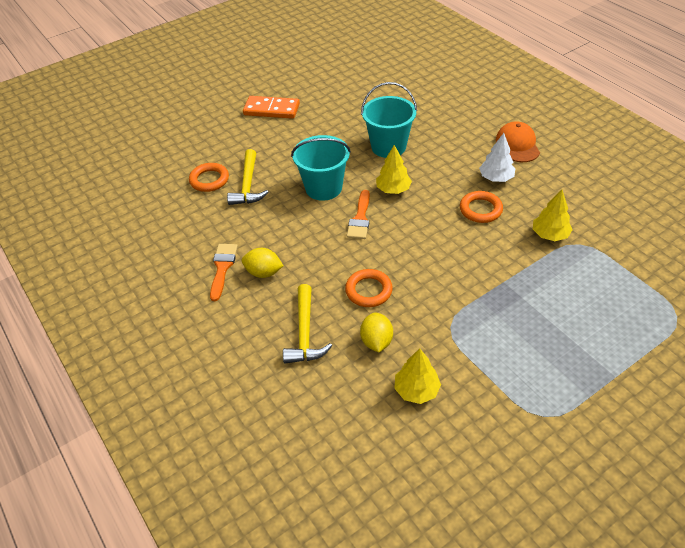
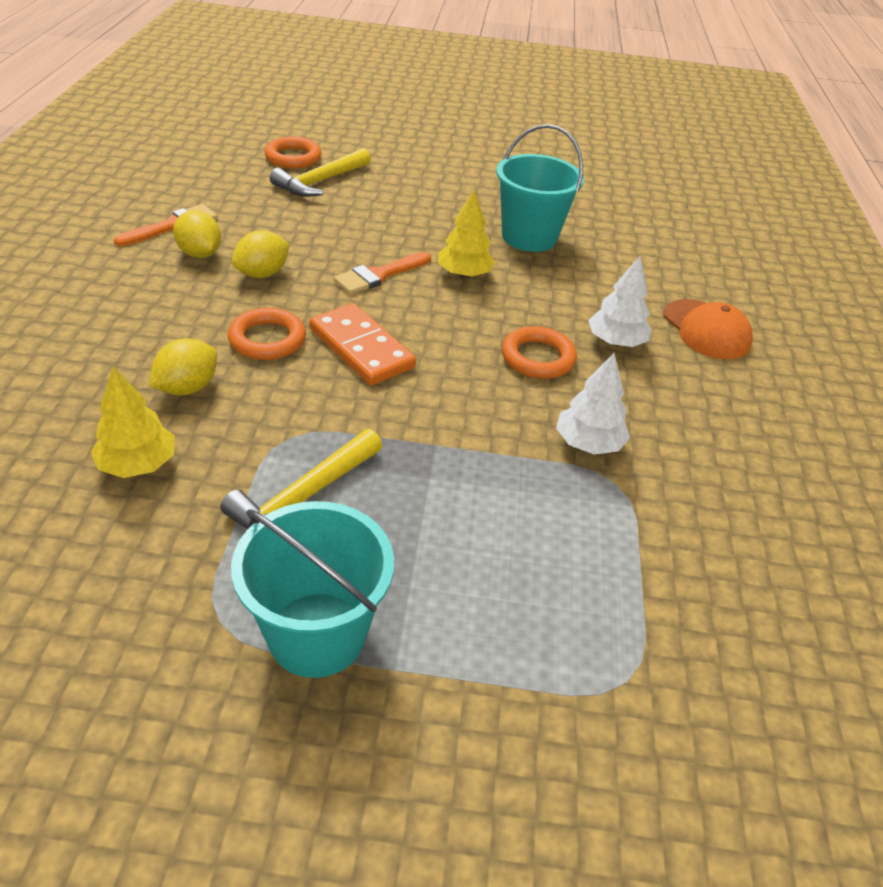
camera: 35 degrees right, 5 degrees down
(271, 110) = (456, 141): orange domino -> orange domino (361, 348)
(305, 333) = (138, 327): yellow hammer -> yellow hammer (304, 499)
(310, 259) = (262, 274): none -> yellow lemon
(323, 188) = (390, 227): turquoise bucket -> turquoise bucket (317, 634)
(517, 145) = (706, 330): orange cap -> orange cap turned 120 degrees clockwise
(550, 235) = (588, 444): yellow tree -> white tree

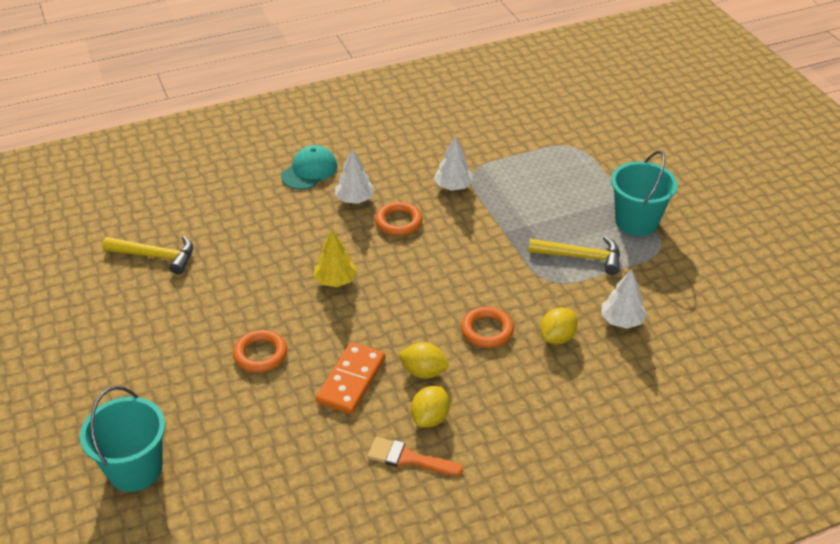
camera: 115 degrees left, 0 degrees up
(138, 464) = (621, 320): yellow tree -> white tree
(187, 388) = (557, 337): yellow lemon -> yellow lemon turned 60 degrees counterclockwise
(293, 157) = (227, 458): orange ring -> orange ring (260, 354)
(320, 182) = (261, 416): yellow hammer -> yellow hammer (156, 256)
(361, 348) = (456, 290): orange domino -> orange domino (351, 380)
(379, 275) = (373, 317): orange brush -> none
(529, 237) = (256, 269): turquoise bucket -> turquoise bucket (135, 469)
(706, 330) = (309, 171): orange cap -> turquoise cap

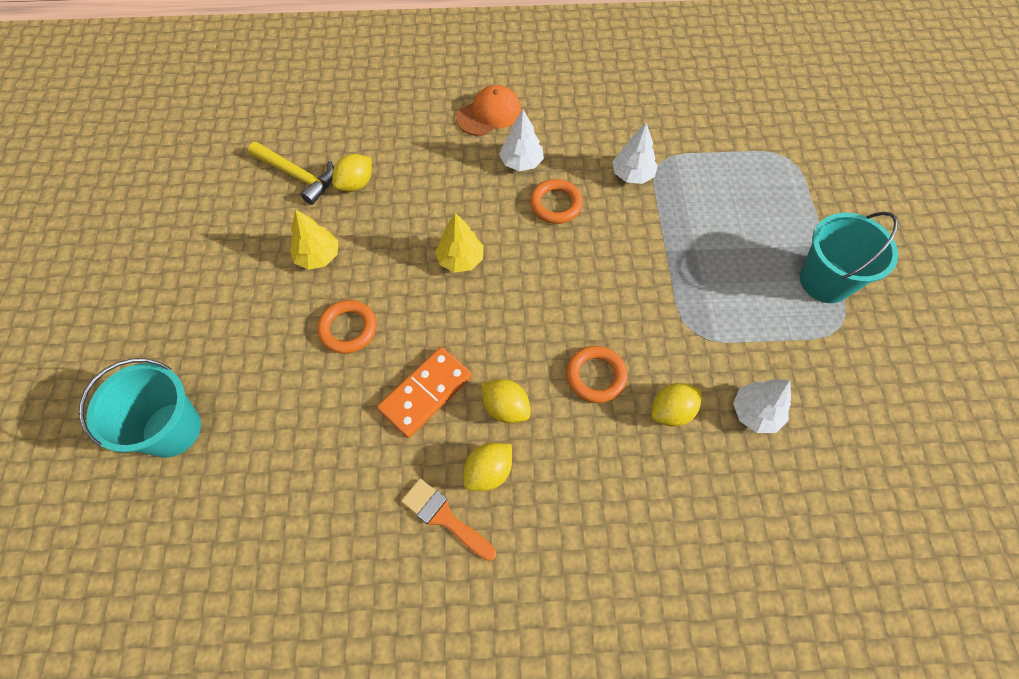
camera: 20 degrees right, 20 degrees up
(206, 310) = (318, 256): none -> yellow tree
(214, 249) = (356, 184): none -> yellow lemon
(309, 171) = (489, 114): turquoise cap -> orange cap
(581, 257) = (741, 310): yellow hammer -> none

